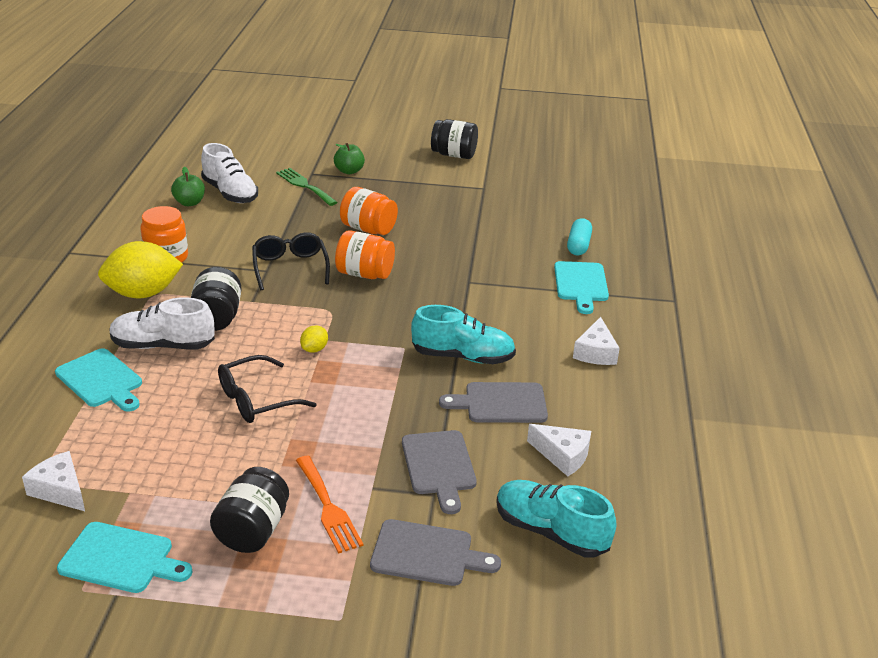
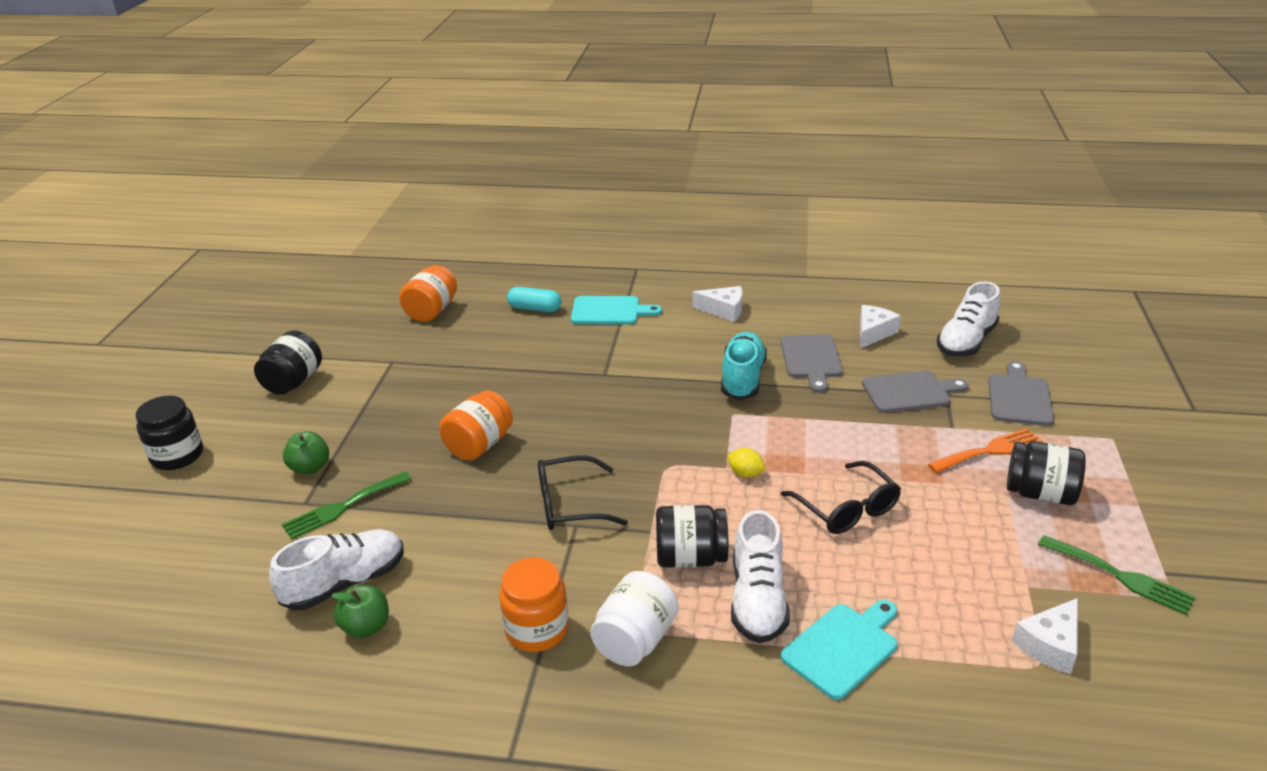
camera: 85 degrees left, 0 degrees up
(121, 559) = (1121, 576): turquoise cutting board -> green fork
(143, 293) = (635, 640): yellow lemon -> white jar
(364, 274) = (587, 444): orange jar -> orange jar (431, 311)
(367, 129) = (177, 456): none -> black jar
(550, 532) = (966, 342): turquoise shoe -> white shoe

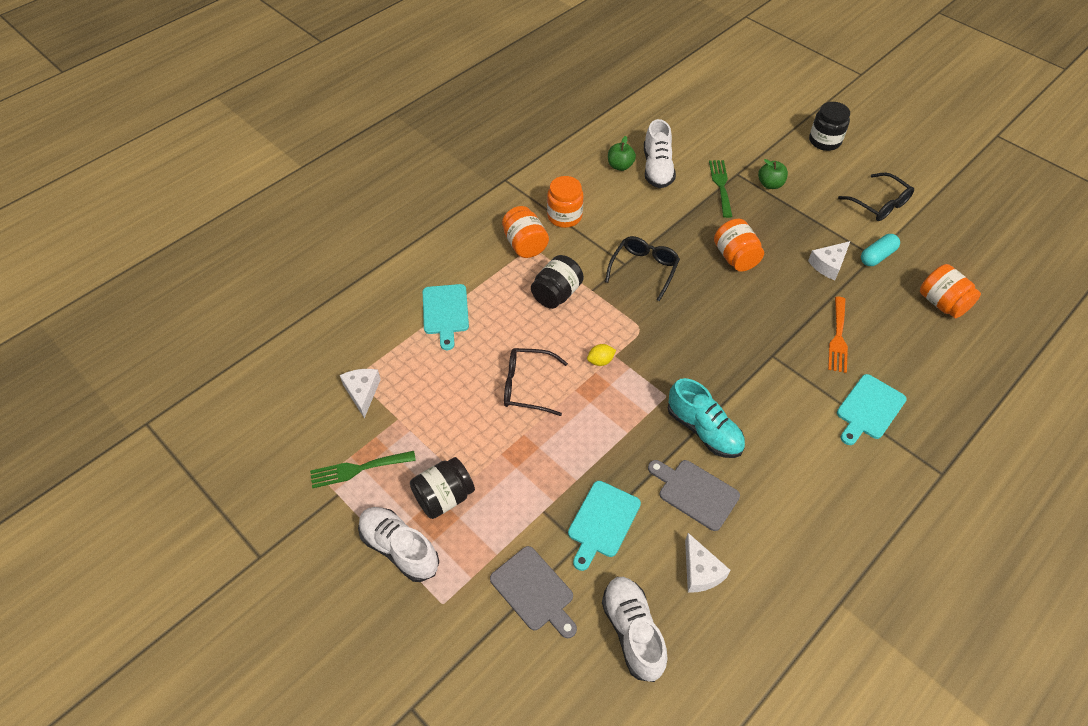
camera: 125 degrees right, 20 degrees up
(293, 382) = (879, 204): black jar -> black glasses
(535, 309) = (905, 364): turquoise capsule -> turquoise capsule (877, 256)
(635, 640) = (525, 244): white jar -> orange jar
(724, 310) = (817, 488): white cheese -> white cheese (828, 265)
(758, 600) = (504, 301): white shoe -> white shoe (399, 548)
(910, 392) = (602, 522): grey cutting board -> turquoise cutting board
(989, 451) = (502, 509): orange fork -> orange fork (838, 338)

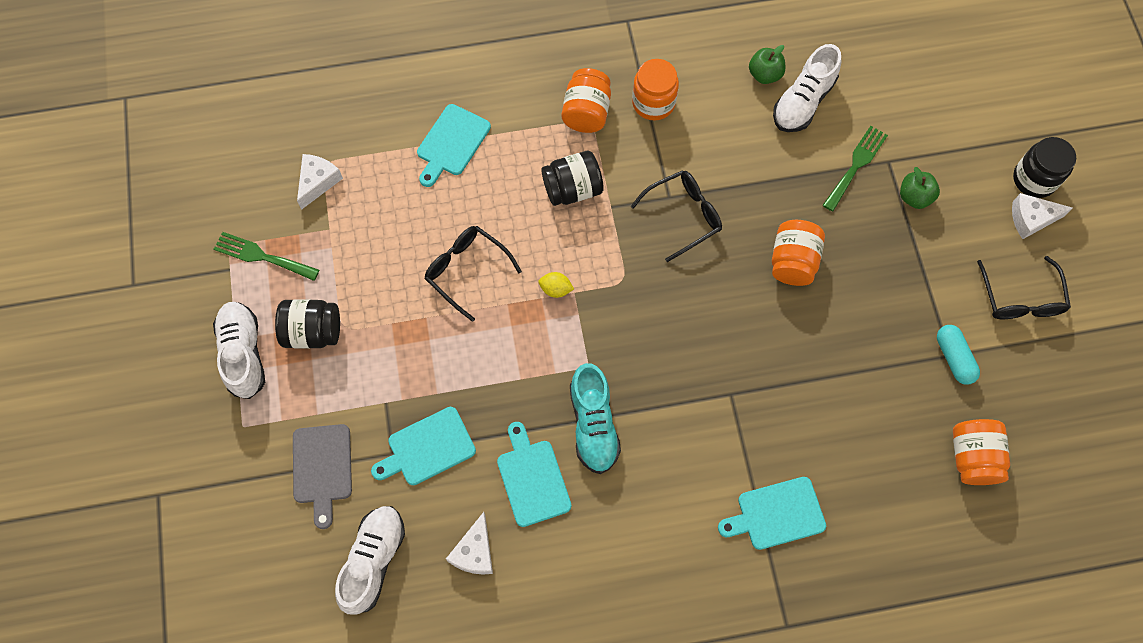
camera: 35 degrees right, 15 degrees up
(695, 492) = (532, 479): grey cutting board -> turquoise cutting board
(828, 265) = (888, 333): white cheese -> white cheese (1031, 219)
(838, 338) = (817, 421): orange fork -> none
(877, 256) = (953, 358): turquoise capsule -> turquoise capsule turned 75 degrees clockwise

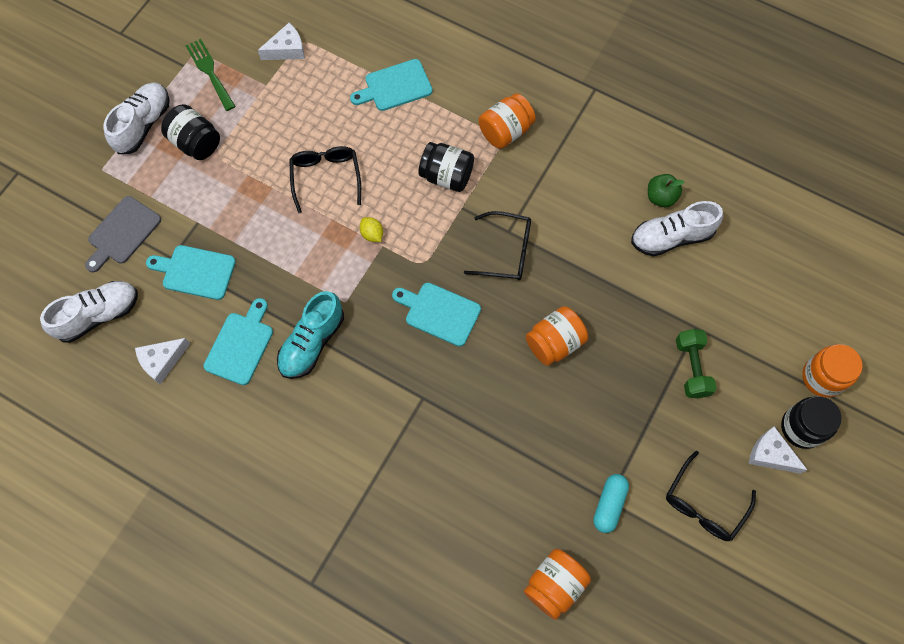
camera: 40 degrees right, 0 degrees up
(653, 103) = (559, 159): orange jar -> orange jar (822, 377)
(776, 514) = (376, 504): turquoise cutting board -> turquoise cutting board (439, 312)
(856, 165) = (668, 311): green fork -> none
(914, 197) = (691, 368): green apple -> green dumbbell

